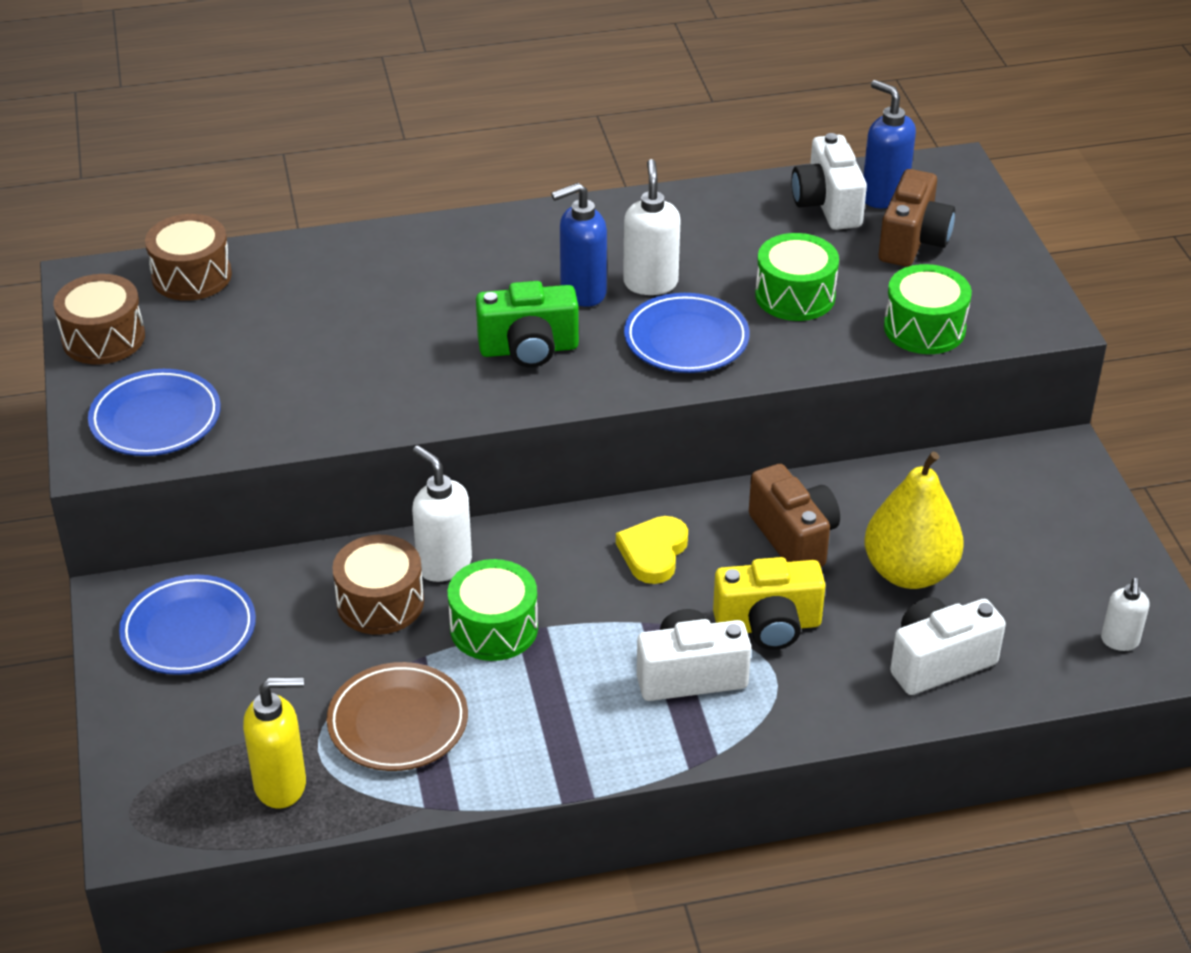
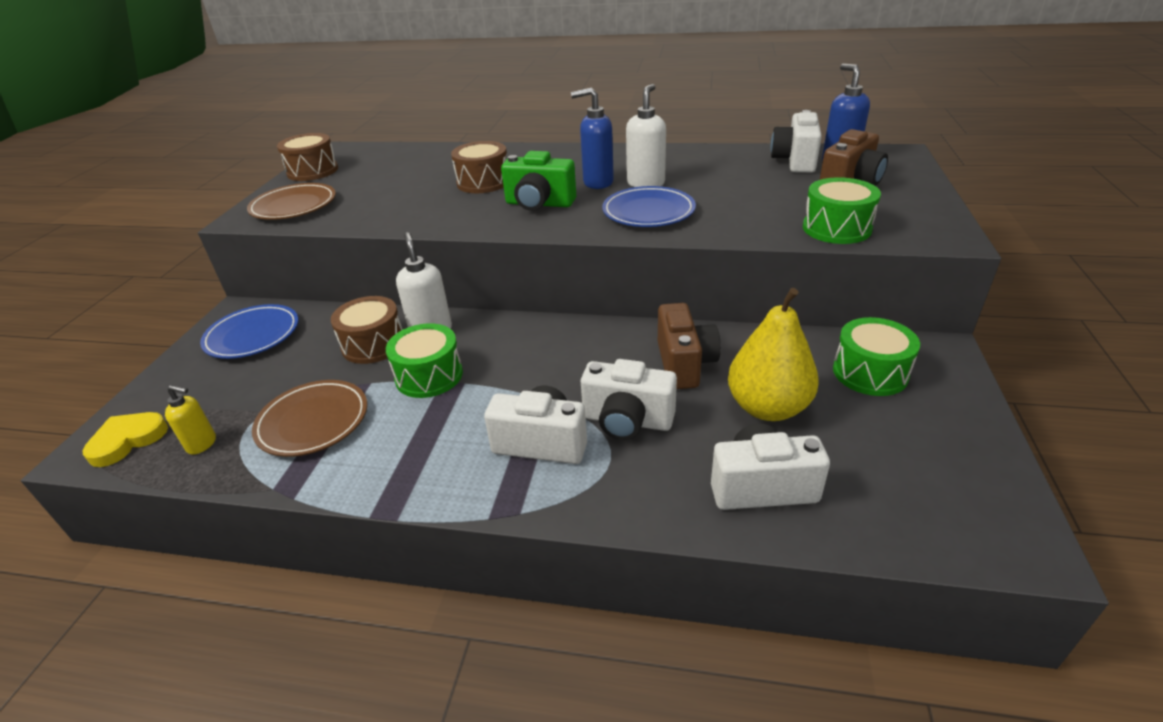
camera: 25 degrees right, 5 degrees down
(156, 419) = (294, 206): blue plate -> brown plate
(191, 276) = (386, 153): brown drum -> brown drum (483, 182)
(281, 785) = (202, 444): yellow soap dispenser -> yellow soap dispenser, size x0.63
(653, 553) = (573, 352): yellow heart -> yellow heart (127, 440)
(768, 626) = (627, 421): yellow camera -> white camera
(795, 296) = (743, 200): green drum -> green drum (870, 372)
(1119, 641) = (958, 514): white soap dispenser -> none

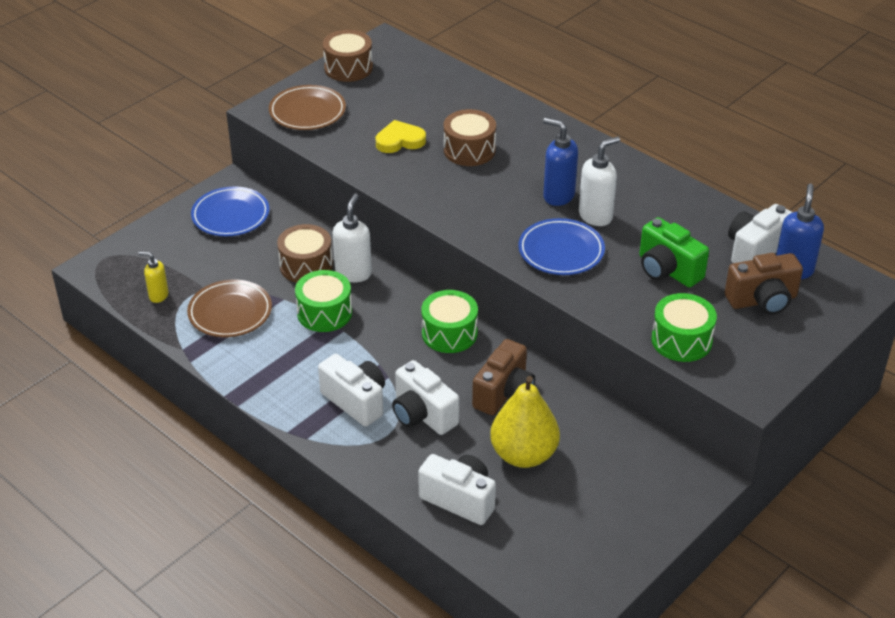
camera: 30 degrees right, 5 degrees up
(127, 440) = (117, 270): yellow heart -> yellow heart (400, 141)
(202, 444) = (158, 295): yellow soap dispenser -> yellow soap dispenser turned 150 degrees clockwise
(539, 204) = (488, 200): green camera -> green camera (667, 270)
(870, 372) = (627, 469): green drum -> green drum (449, 333)

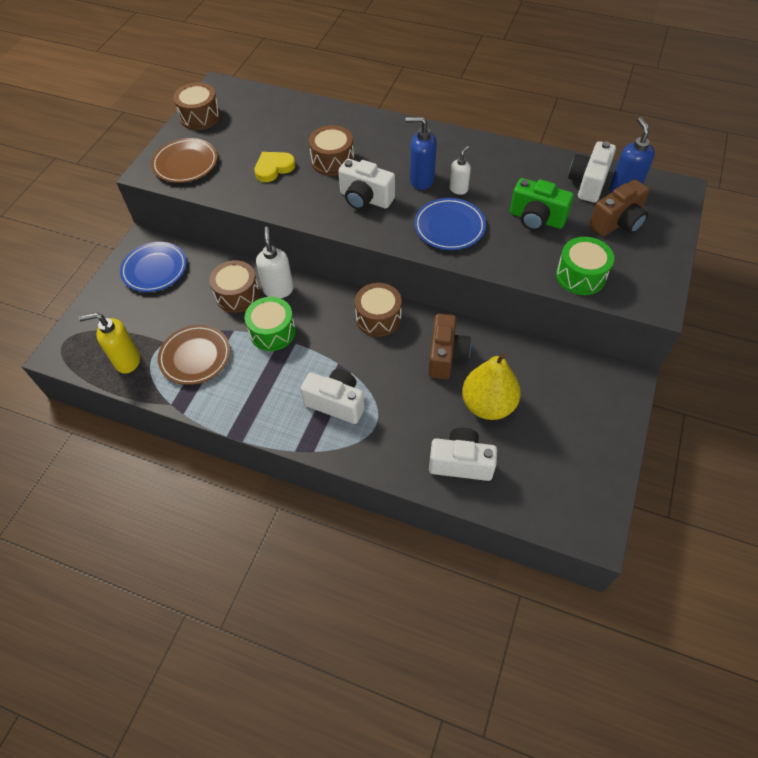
camera: 20 degrees left, 15 degrees up
(158, 295) = (127, 361): yellow soap dispenser -> yellow soap dispenser, size x1.59
(422, 415) = (394, 397): white camera -> white camera (365, 199)
(449, 333) = (378, 318): green drum -> brown drum
(596, 216) = (458, 189): white soap dispenser -> white soap dispenser, size x0.63

